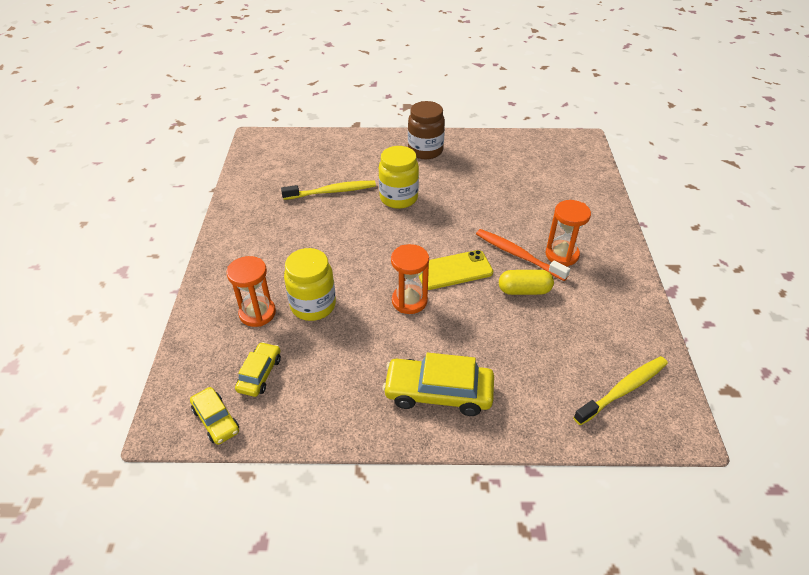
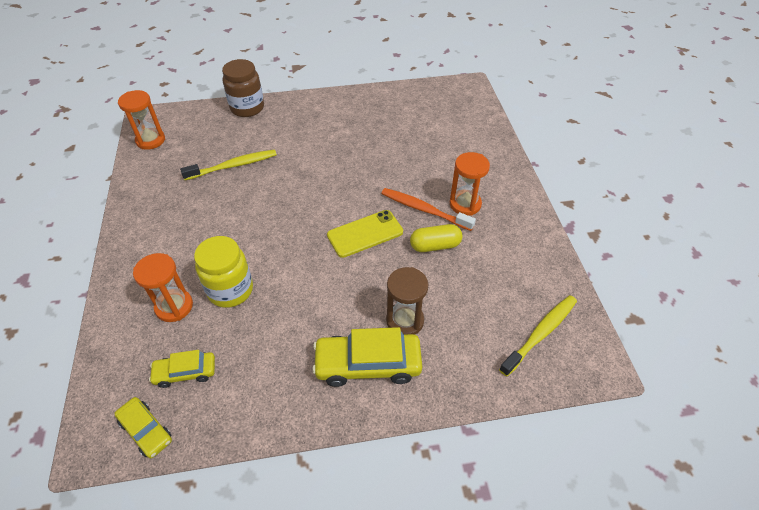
camera: 10 degrees left, 5 degrees up
(260, 374) = (185, 372): yellow car -> yellow car turned 105 degrees counterclockwise
(398, 198) = (301, 165): yellow jar -> none
(409, 301) = (326, 272): orange hourglass -> orange hourglass (150, 140)
(425, 150) = (320, 112): brown jar -> brown jar (247, 108)
(482, 357) = (405, 321): none -> brown hourglass

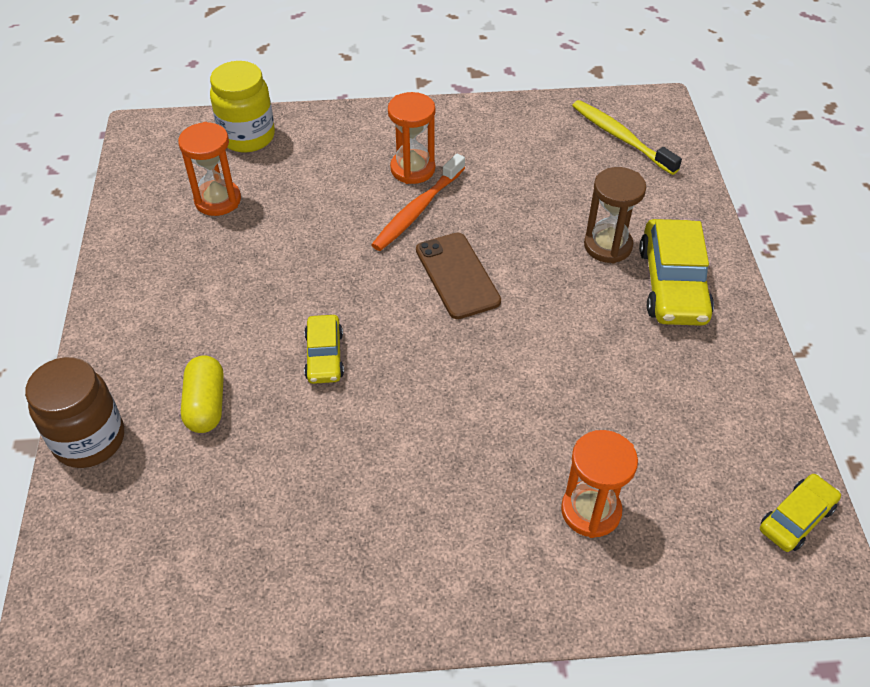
camera: 85 degrees left, 0 degrees up
(150, 140) = (143, 618): orange hourglass -> orange hourglass (218, 200)
(185, 372) = (704, 481): yellow car -> yellow car (324, 356)
(230, 290) = (558, 436): yellow jar -> yellow jar (247, 137)
(233, 166) = (267, 452): yellow toothbrush -> none
(365, 233) = (457, 275): yellow phone -> brown phone
(435, 246) = (486, 206): yellow capsule -> yellow capsule (206, 404)

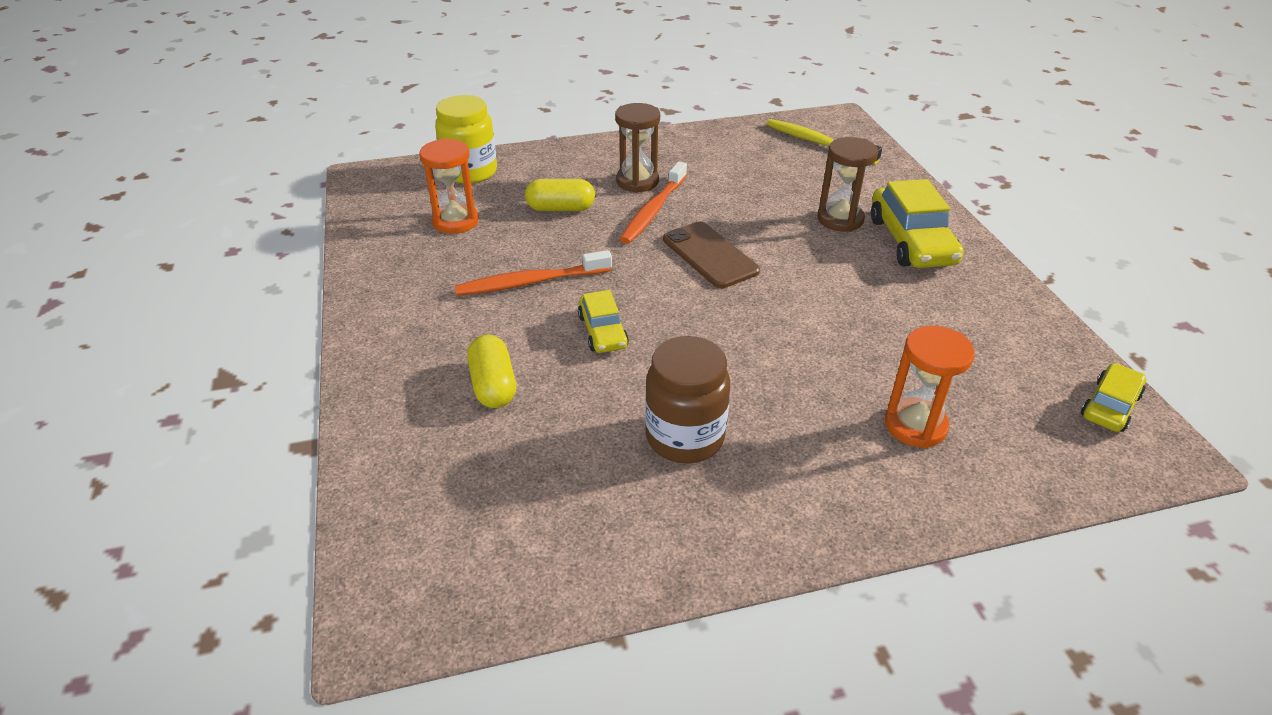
camera: 10 degrees left, 10 degrees down
(89, 440) = (375, 431): brown jar -> brown jar (685, 437)
(271, 286) = (530, 282): none -> orange toothbrush
(325, 196) = (561, 208): none -> yellow capsule
(412, 169) = (637, 181): orange hourglass -> brown hourglass

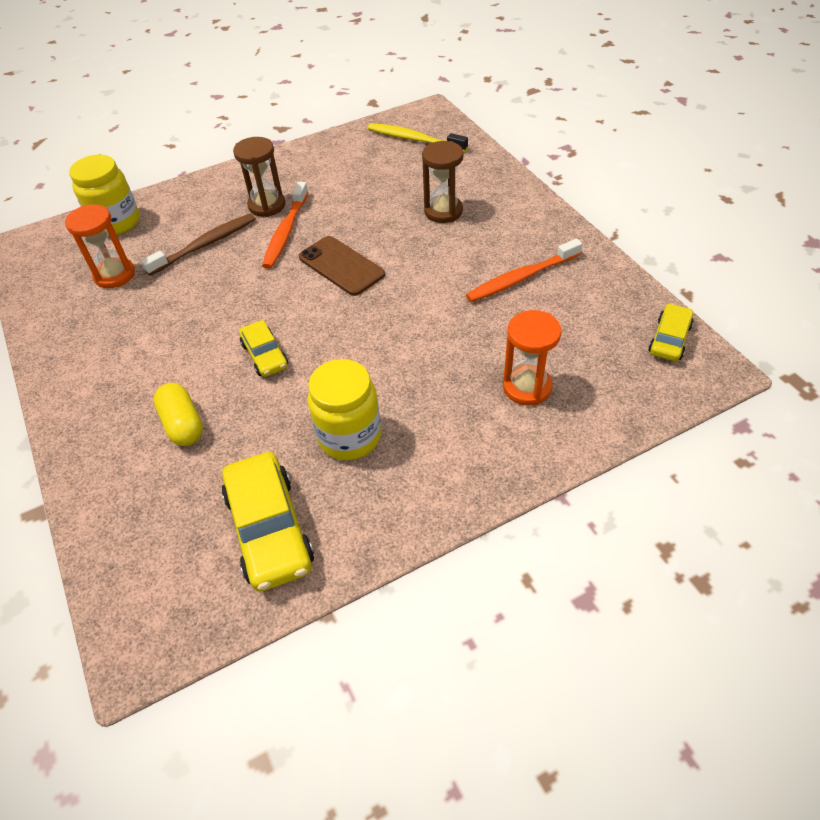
camera: 10 degrees left, 10 degrees up
(530, 282) = (194, 321): orange toothbrush -> orange toothbrush (521, 278)
(561, 208) = (205, 245): yellow capsule -> brown toothbrush
(685, 437) = (349, 436): brown jar -> yellow jar
(911, 241) = (503, 221): yellow car -> yellow car (269, 529)

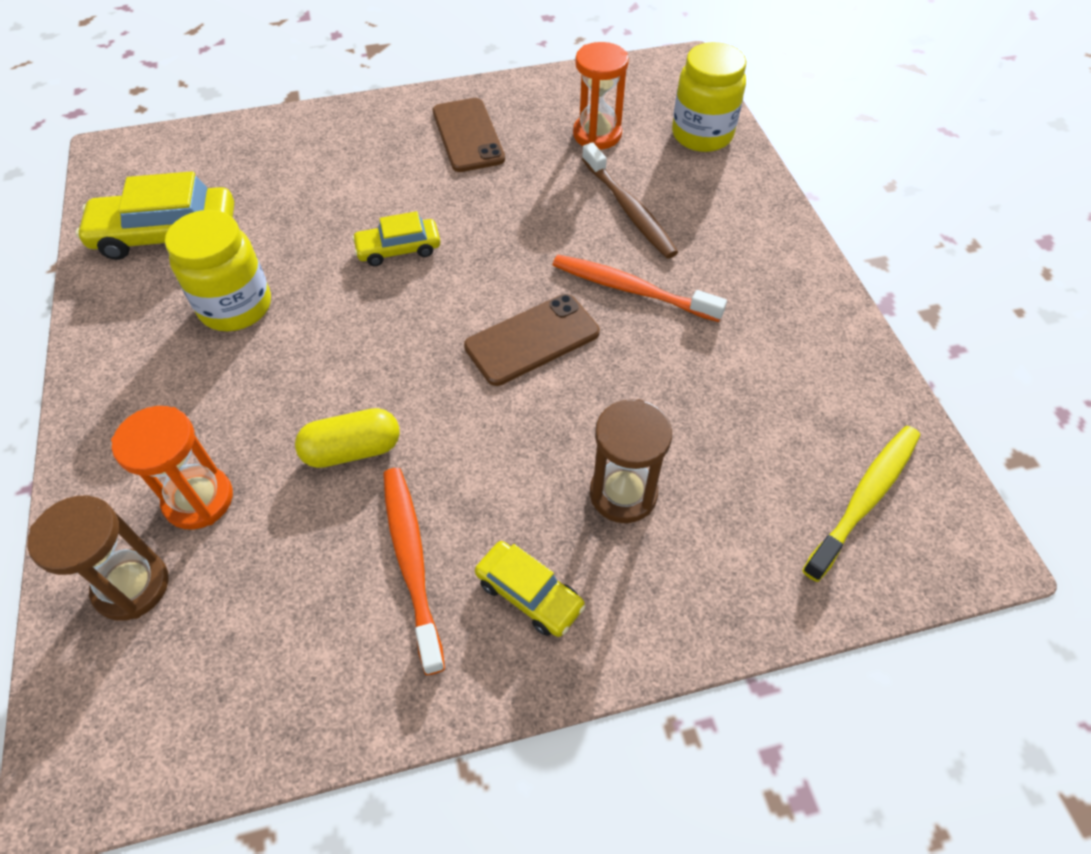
camera: 100 degrees right, 5 degrees up
(113, 350) = (468, 135): none -> brown phone
(183, 424) = (333, 182): yellow capsule -> yellow capsule (352, 450)
(267, 205) = (702, 275): brown hourglass -> brown hourglass (132, 586)
(669, 339) = (170, 741): yellow car -> yellow car (529, 594)

